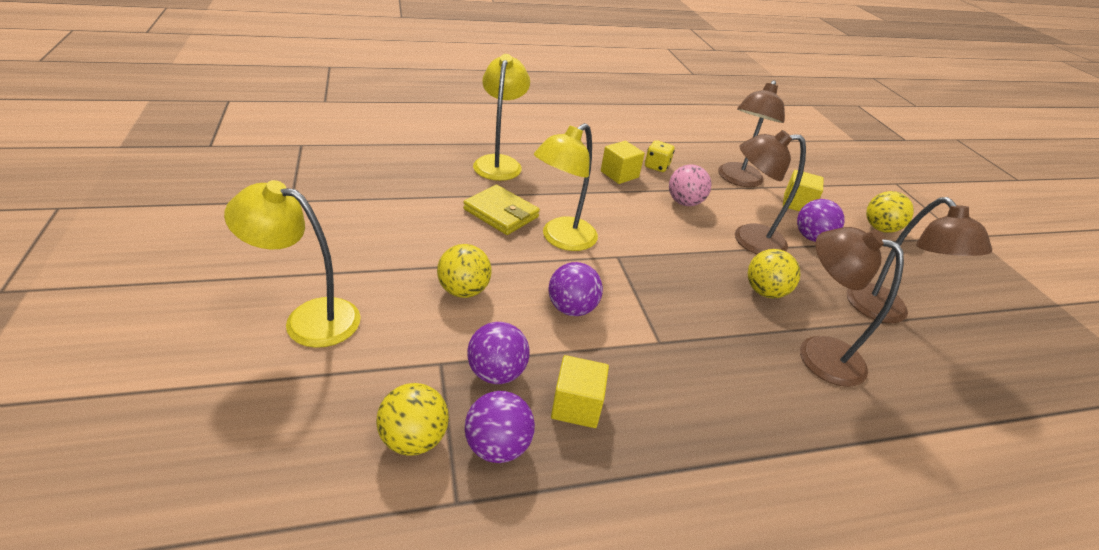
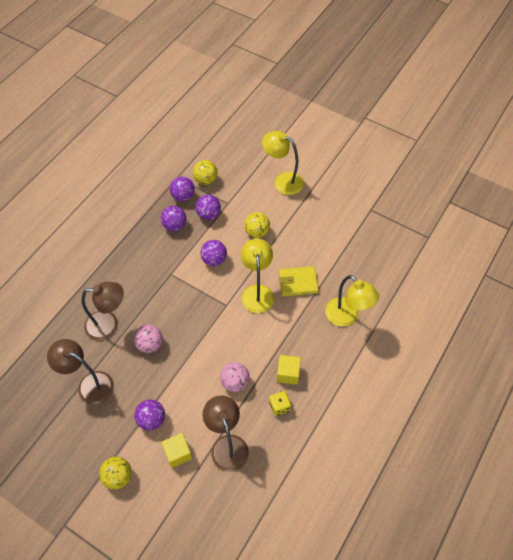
camera: 140 degrees right, 20 degrees up
(309, 318) = (283, 181): yellow lamp -> yellow lamp turned 120 degrees counterclockwise
(576, 406) = (174, 225): yellow cube -> purple ball
(748, 240) = (181, 381): brown lamp -> none
(765, 292) = (150, 344): yellow ball -> pink ball

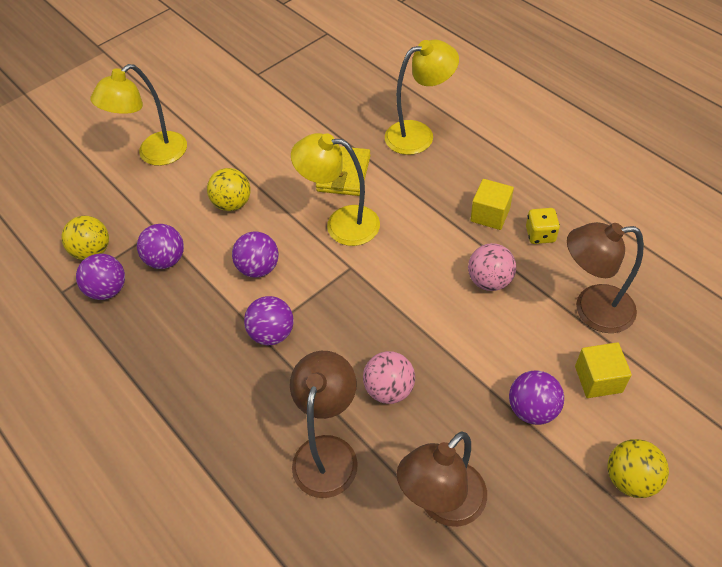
camera: 70 degrees left, 5 degrees down
(174, 225) = (163, 312): purple ball -> purple ball (272, 333)

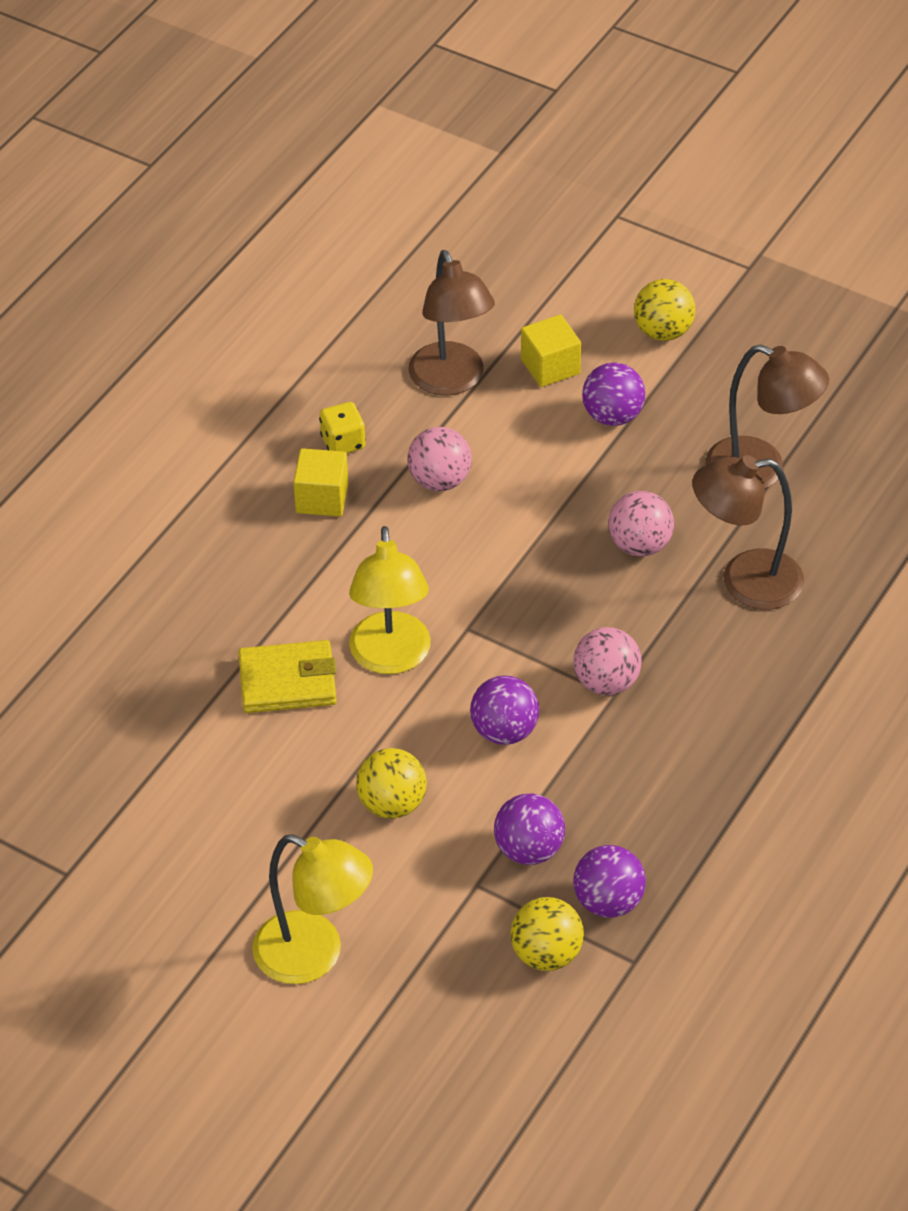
camera: 110 degrees left, 5 degrees down
(272, 333) = (606, 682): purple ball -> pink ball
(419, 134) = (174, 609): yellow lamp -> none

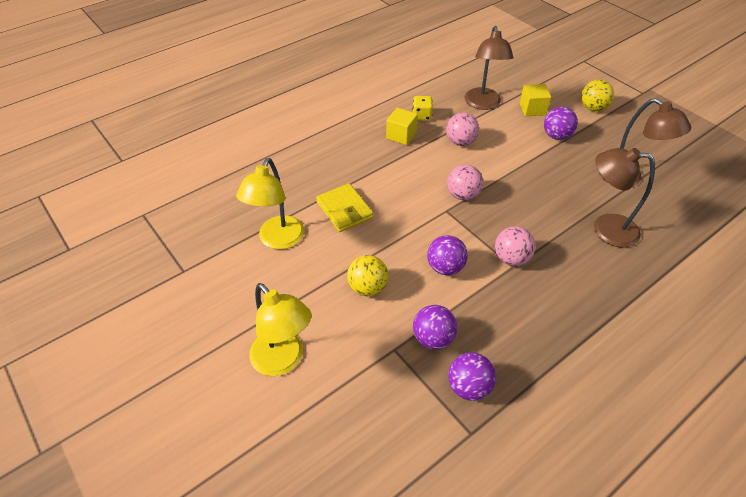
camera: 20 degrees right, 0 degrees up
(288, 681) = (344, 210): yellow wallet -> yellow wallet turned 45 degrees clockwise
(391, 658) = (401, 214): yellow lamp -> yellow lamp (278, 240)
(546, 954) = (418, 408): yellow ball -> none
(640, 545) = (552, 196): pink ball -> pink ball (463, 195)

